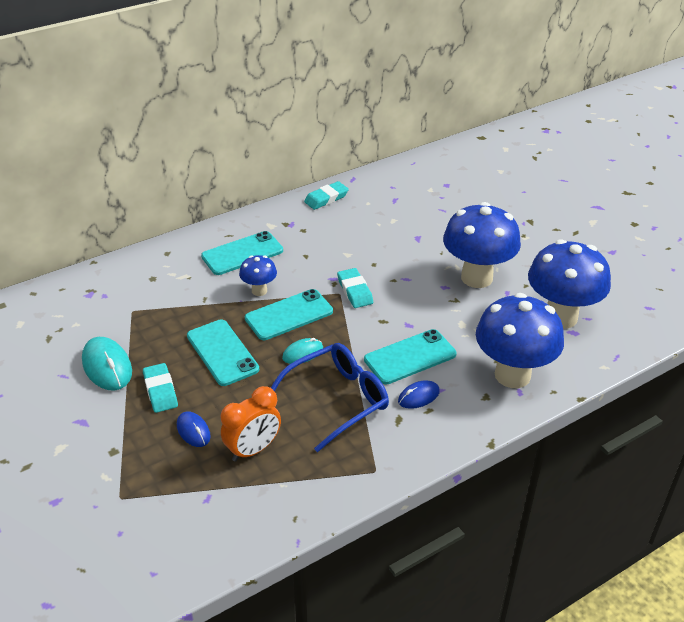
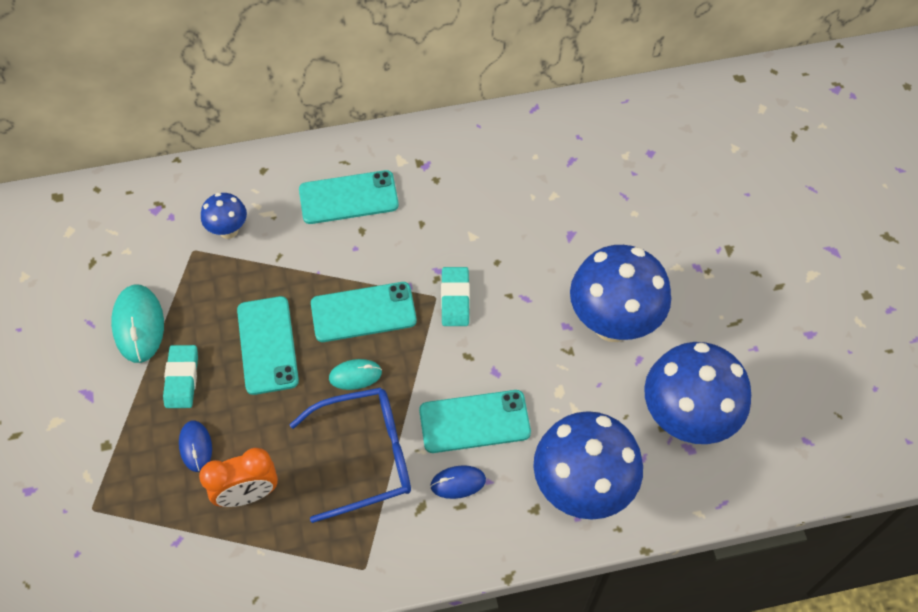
camera: 20 degrees right, 20 degrees up
(259, 291) = (345, 263): blue mushroom -> blue mushroom (228, 230)
(326, 198) = (486, 134): turquoise eraser -> none

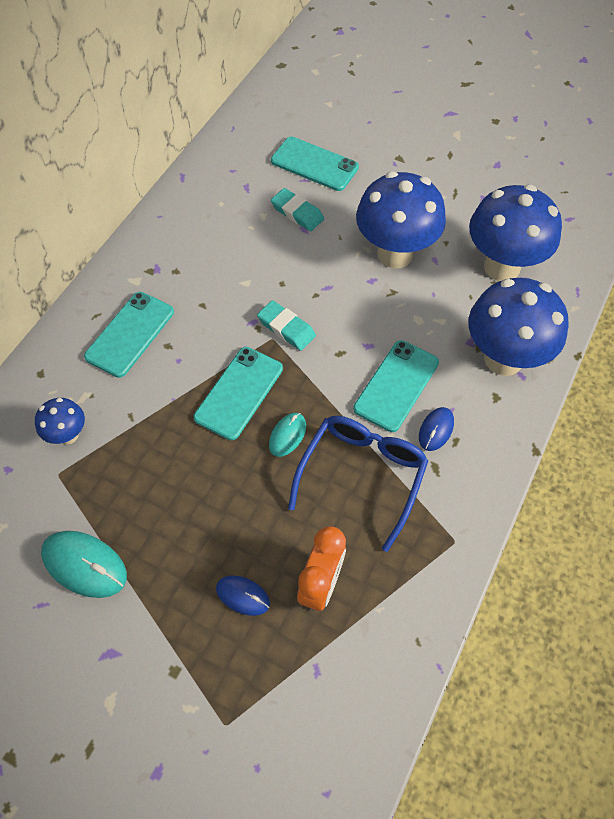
camera: 50 degrees left, 0 degrees up
(182, 379) = (170, 564): turquoise eraser -> turquoise eraser (297, 213)
(267, 345) = (202, 478): turquoise phone -> turquoise phone (314, 164)

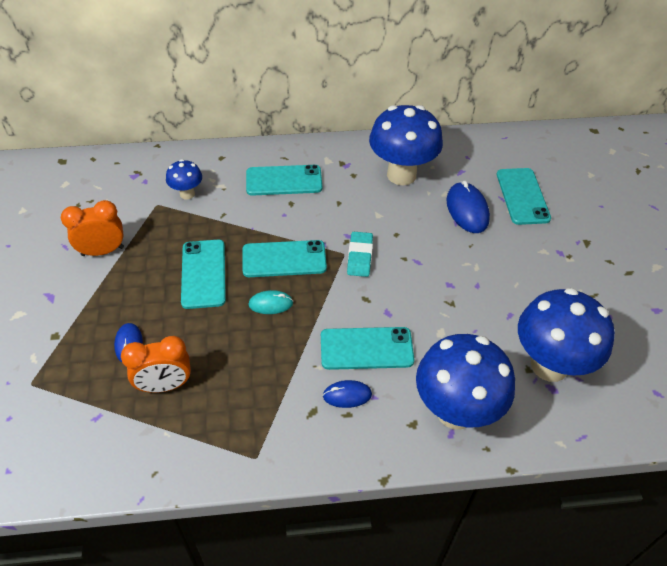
camera: 55 degrees right, 10 degrees down
(84, 565) = (103, 251): turquoise mouse -> orange clock
(200, 476) = (203, 274): none -> turquoise phone
(297, 213) = (467, 210): turquoise eraser -> blue mouse
(362, 475) = (270, 366): blue glasses -> none
(395, 254) = (488, 286): blue mushroom -> blue mushroom (401, 175)

